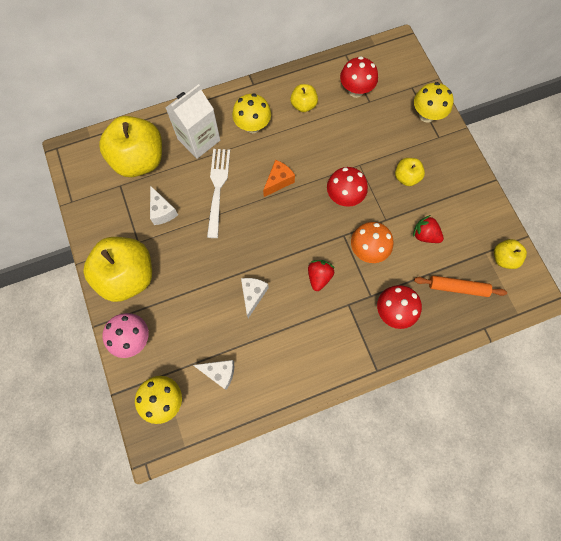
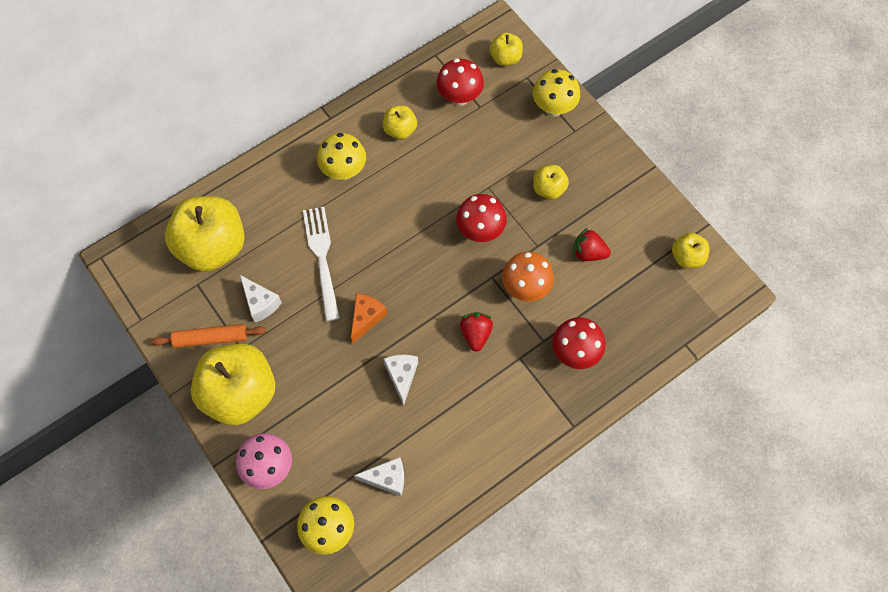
camera: 15 degrees left, 5 degrees down
(199, 139) = (281, 203): white carton -> none
(278, 181) = (395, 231): orange cheese -> orange cheese (366, 318)
(399, 69) = (505, 58): none -> yellow apple
(457, 288) = (642, 305): orange rolling pin -> orange rolling pin (211, 338)

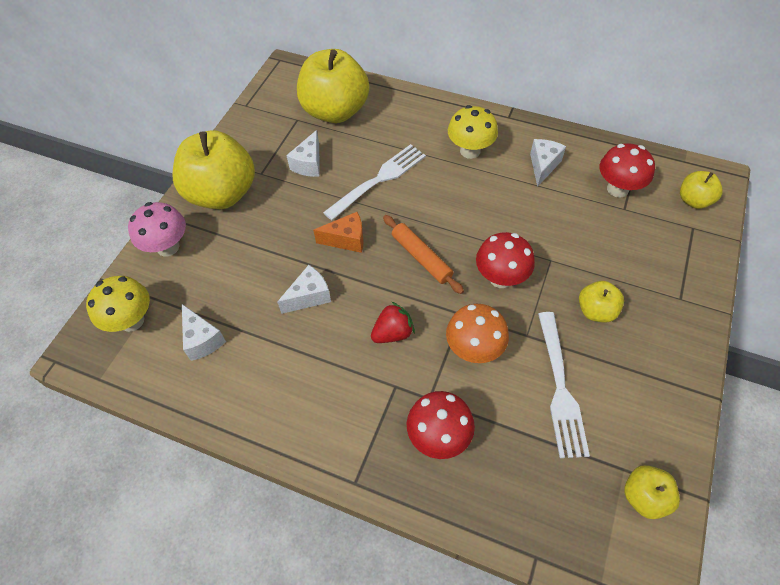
camera: 60 degrees right, 10 degrees down
(211, 338) = (257, 151): orange rolling pin -> orange rolling pin (421, 257)
(400, 130) = (543, 166): yellow apple -> white cheese
(553, 108) = (685, 267): yellow mushroom -> none
(588, 253) = (559, 387): red strawberry -> white fork

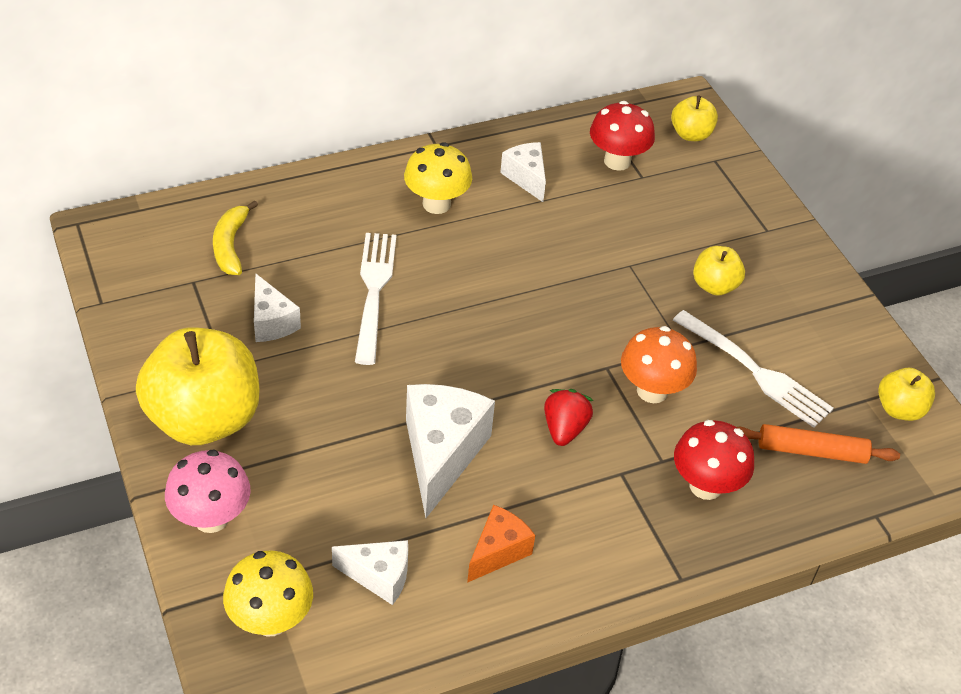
camera: 50 degrees left, 10 degrees down
(309, 296) = (441, 454): white cheese -> white cheese, size x1.73
(335, 111) = (230, 245): yellow apple -> yellow banana
(346, 240) = (413, 373): orange cheese -> orange cheese (498, 552)
(421, 257) = (510, 341): orange rolling pin -> orange rolling pin (811, 451)
(500, 278) = (604, 311): red mushroom -> none

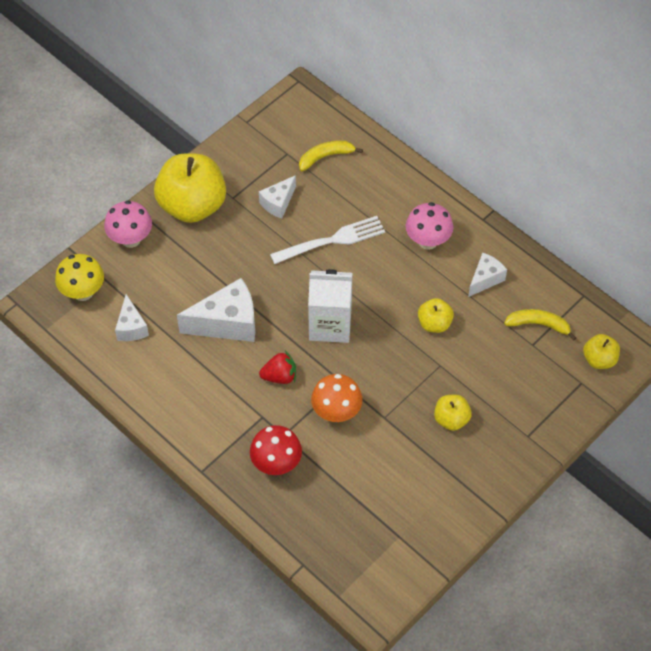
camera: 70 degrees right, 10 degrees up
(436, 204) = (428, 241): yellow mushroom -> pink mushroom
(498, 552) = (175, 375): orange cheese -> none
(509, 345) = (330, 324): none -> white carton
(617, 161) = (538, 324): red mushroom -> yellow banana
(754, 371) = (386, 464): white fork -> none
(811, 451) = (336, 515): orange rolling pin -> none
(899, 409) = (402, 559): yellow apple -> yellow apple (434, 324)

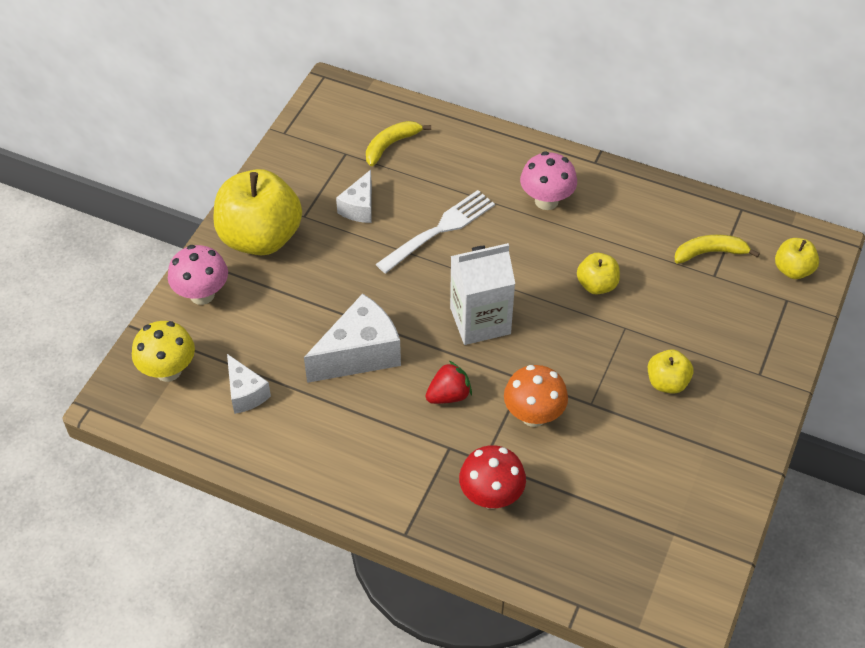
camera: 20 degrees left, 5 degrees down
(485, 279) = (628, 222): white cheese -> none

